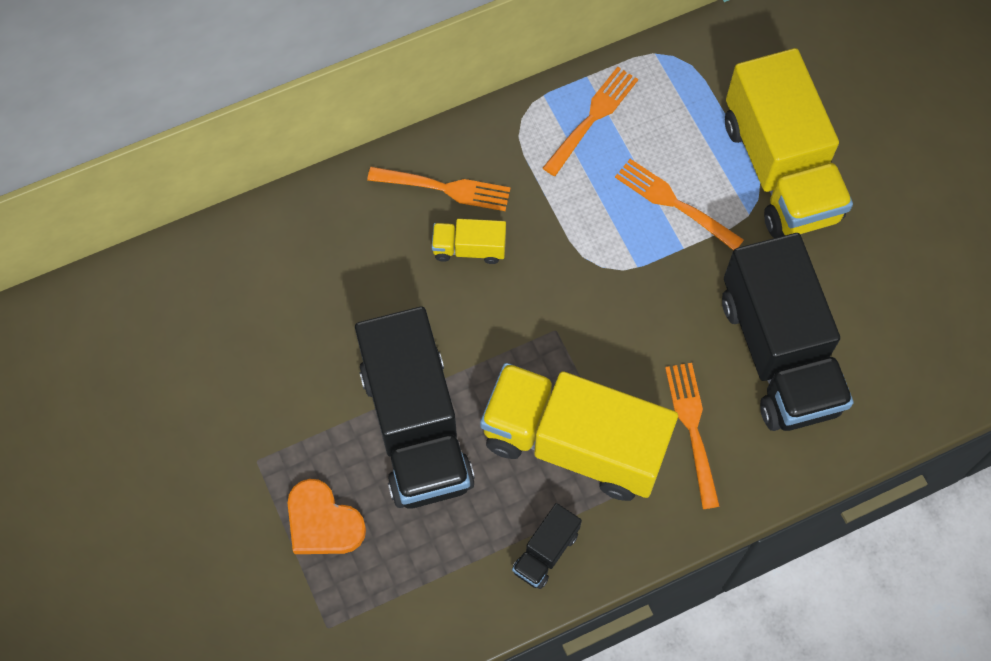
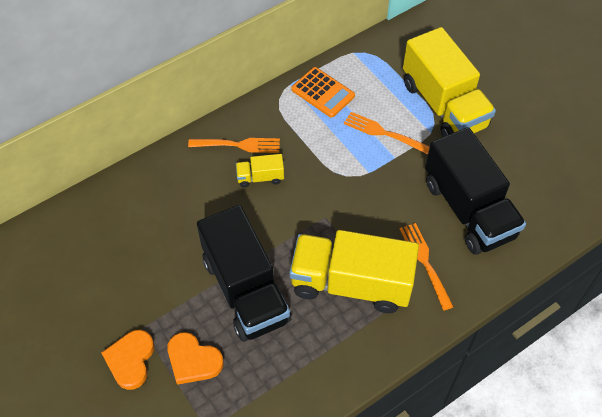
camera: 10 degrees left, 10 degrees down
(234, 506) = (130, 360): none -> orange heart
(545, 552) = (346, 355): black truck -> none
(592, 118) = (323, 93): orange fork -> orange calculator

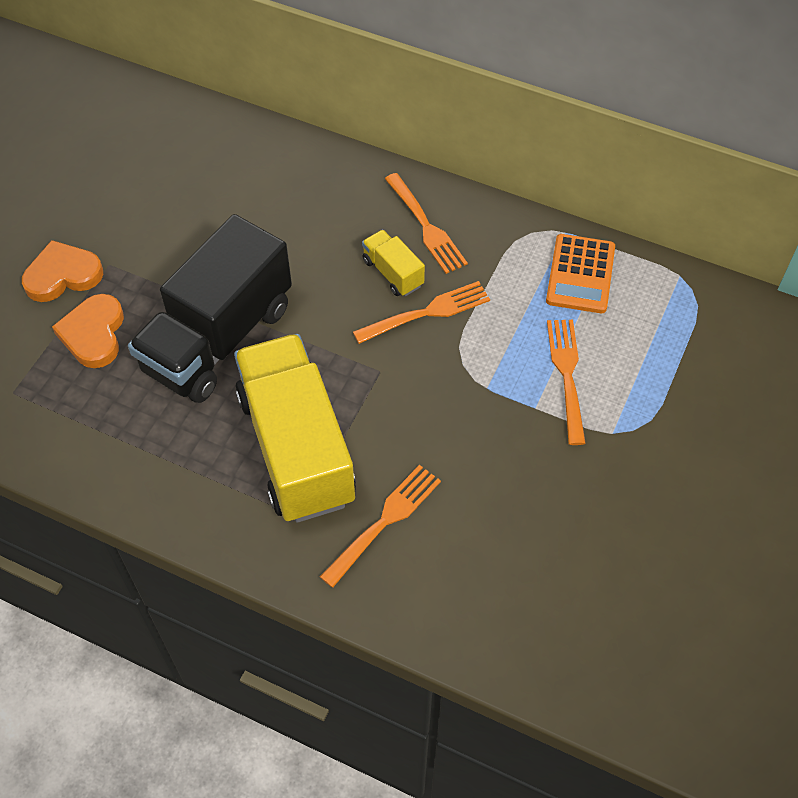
camera: 60 degrees right, 0 degrees up
(300, 175) = (427, 313): none -> orange fork
(443, 105) = (675, 427): yellow truck -> none
(468, 209) = (511, 539): black truck -> none

